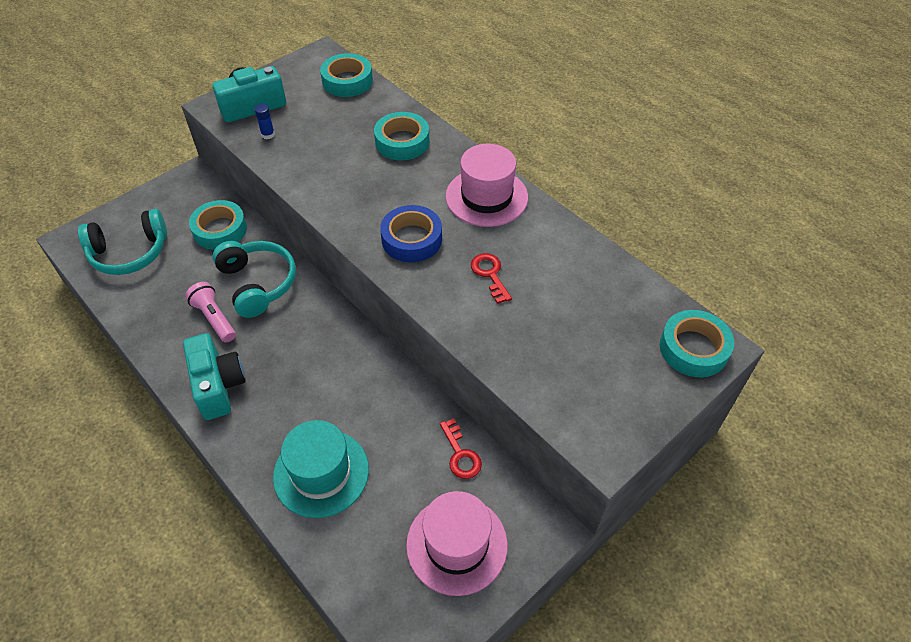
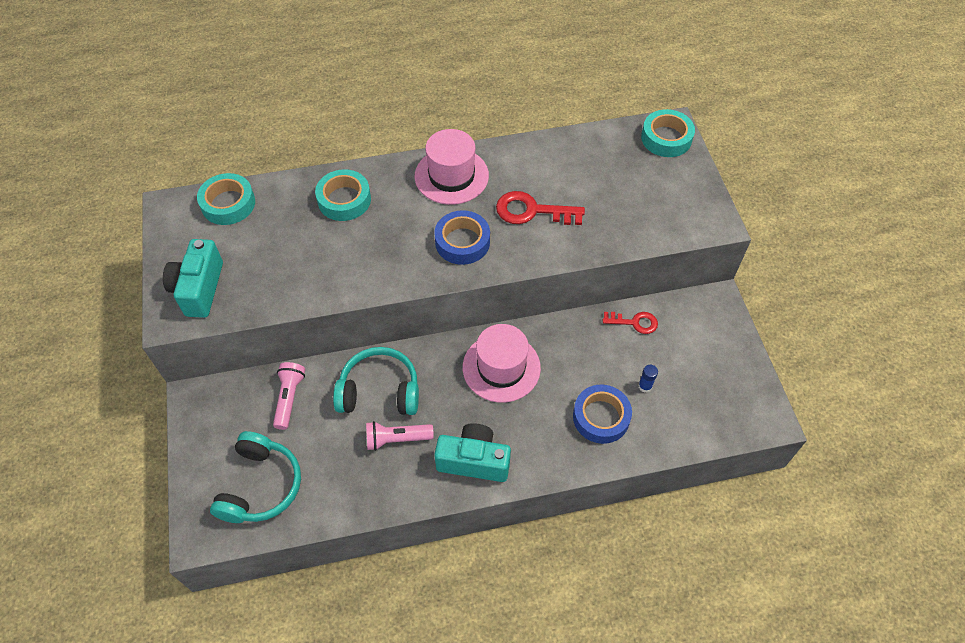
camera: 60 degrees left, 5 degrees up
(220, 230) = (289, 398): turquoise tape -> pink flashlight
(268, 134) = (252, 291): blue glue stick -> blue glue stick (645, 386)
(321, 473) = (601, 417): turquoise hat -> blue tape
(457, 544) = (703, 357): pink hat -> pink hat (501, 367)
(490, 274) = (532, 211): red key -> red key, size x1.58

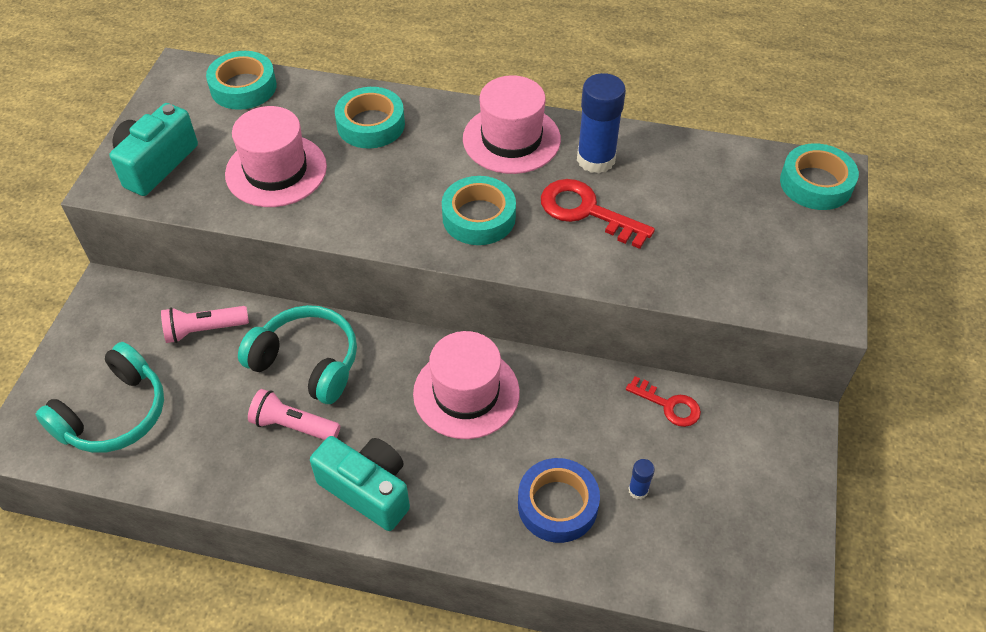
camera: 25 degrees right, 5 degrees down
(289, 398) = (204, 330): pink flashlight -> pink flashlight turned 135 degrees counterclockwise
(295, 260) = (276, 170): none -> pink hat
(462, 242) = (479, 217): blue tape -> turquoise tape
(517, 171) = (596, 159): none -> blue glue stick

